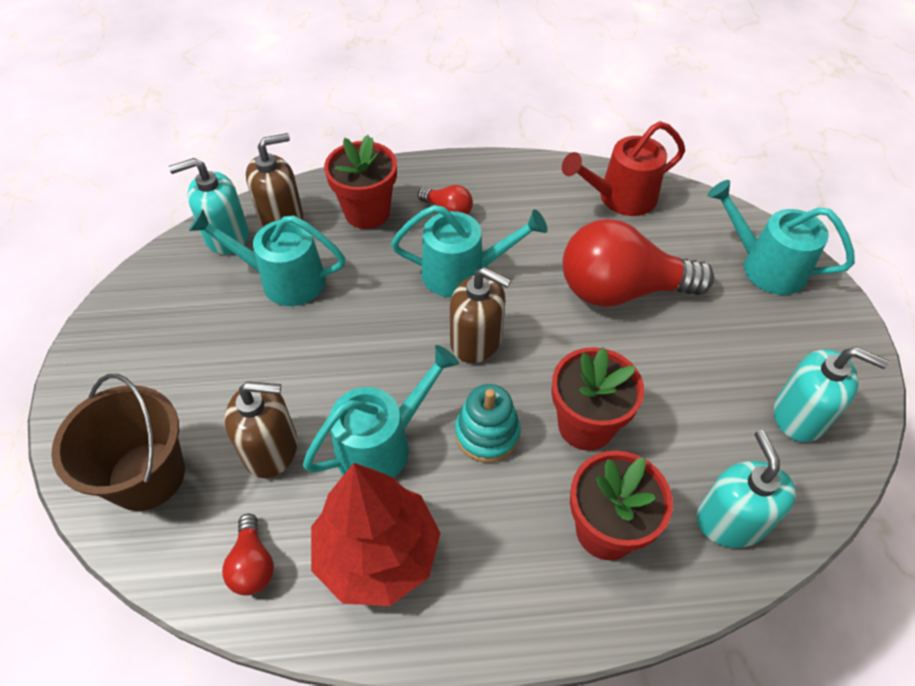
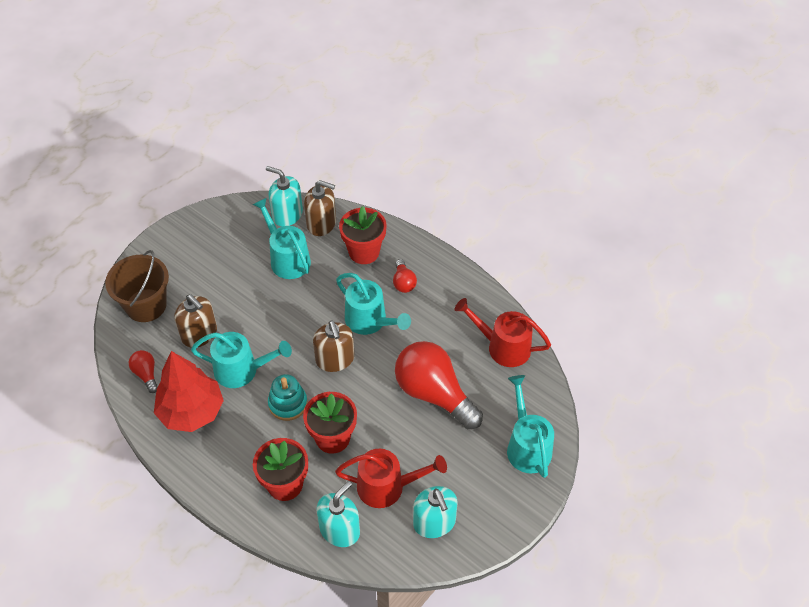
camera: 45 degrees right, 0 degrees up
(253, 564) = (146, 374): red light bulb -> red light bulb turned 120 degrees clockwise
(709, 423) = (388, 487): none -> red watering can

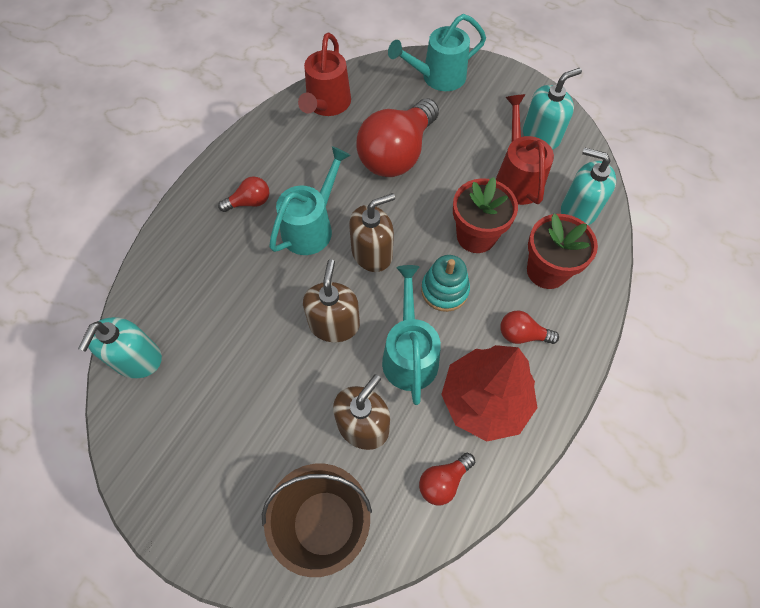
camera: 100 degrees left, 10 degrees up
(234, 450) = (522, 335): none -> red light bulb
(287, 258) = (219, 341): turquoise watering can -> none
(321, 223) = (155, 310): brown soap dispenser -> brown soap dispenser (334, 324)
(364, 252) = (204, 251): red flower pot -> none

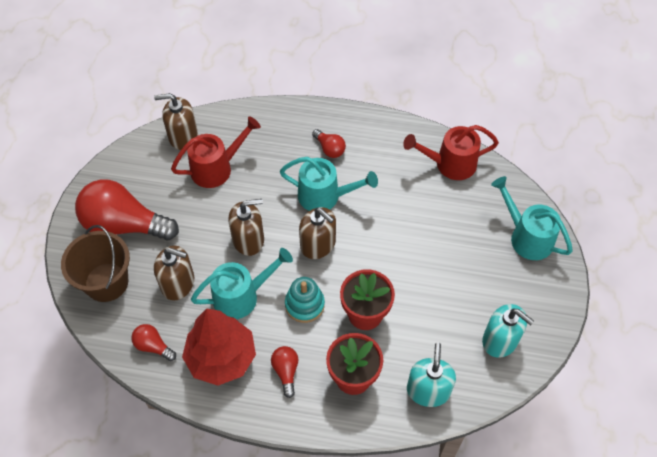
camera: 70 degrees right, 5 degrees down
(137, 359) = (183, 136): turquoise soap dispenser -> brown soap dispenser
(397, 154) = (422, 231): red light bulb -> red light bulb (124, 225)
(517, 177) = (441, 331): red watering can -> red watering can (217, 168)

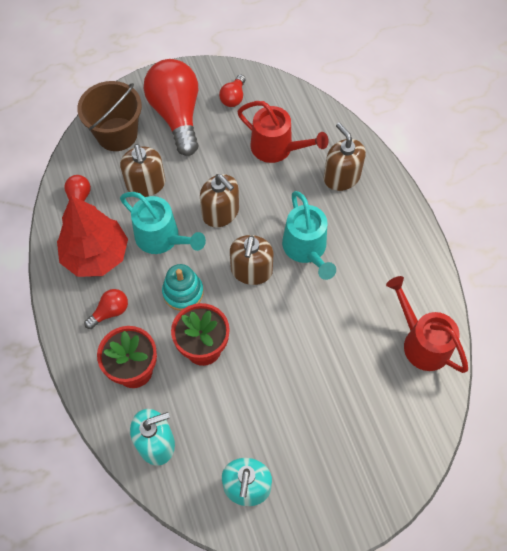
camera: 60 degrees right, 5 degrees up
(183, 136) = (292, 105): brown soap dispenser -> brown soap dispenser (341, 177)
(329, 149) = (362, 226): red light bulb -> red light bulb (233, 97)
(526, 236) = (384, 459): turquoise watering can -> none

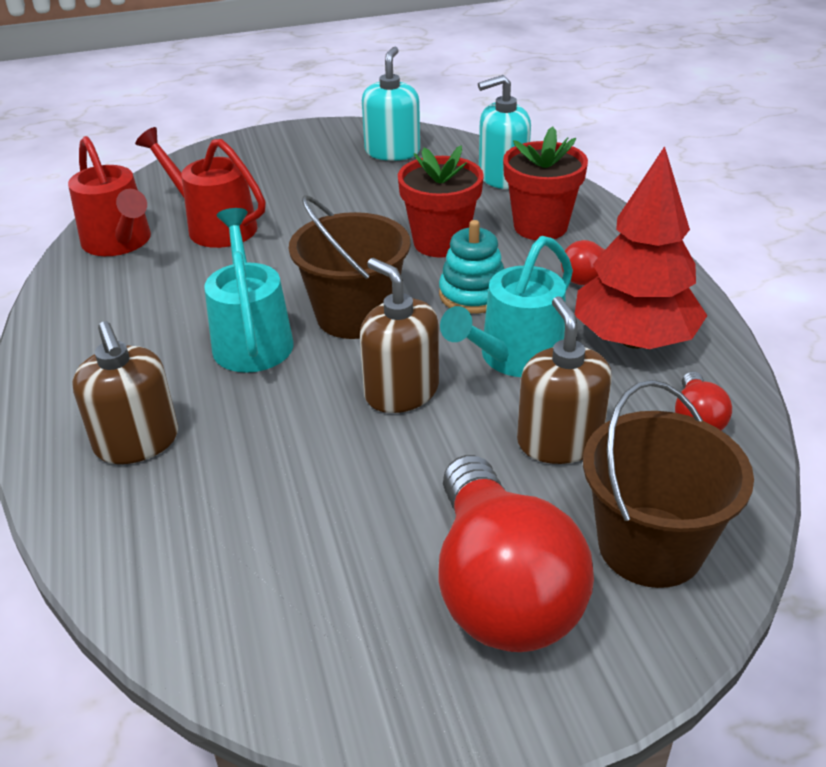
camera: 175 degrees left, 25 degrees down
(162, 238) = (514, 358): turquoise watering can -> turquoise watering can turned 90 degrees counterclockwise
(233, 97) = (343, 631): red light bulb -> none
(251, 271) = (355, 315): brown soap dispenser -> brown bucket
(277, 148) = (257, 501): red watering can -> red watering can (214, 226)

